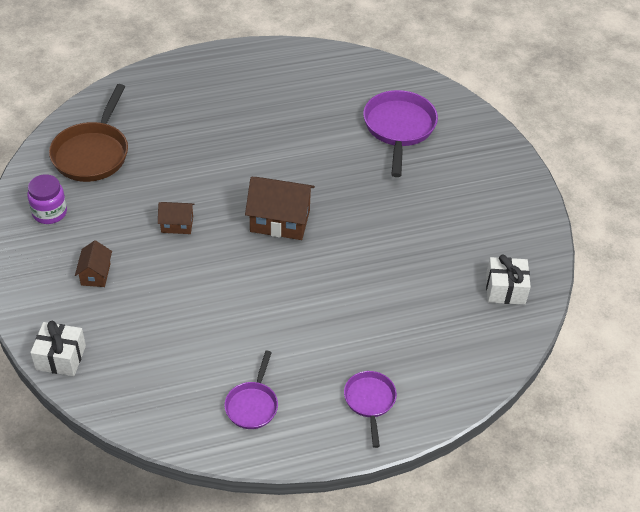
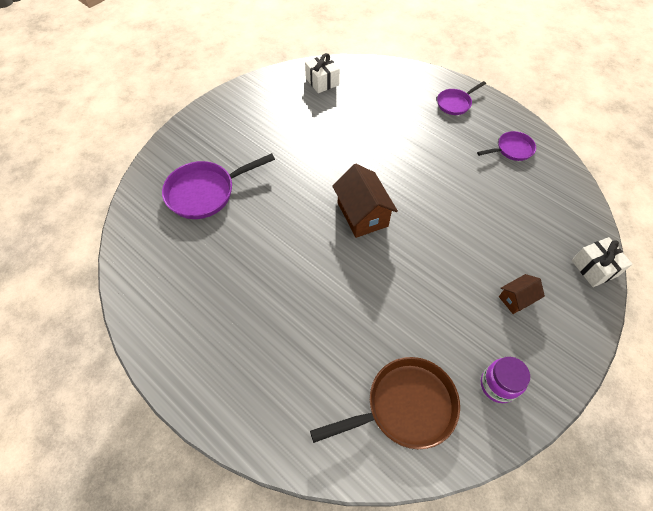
camera: 120 degrees left, 10 degrees up
(177, 225) = (423, 277): brown house -> none

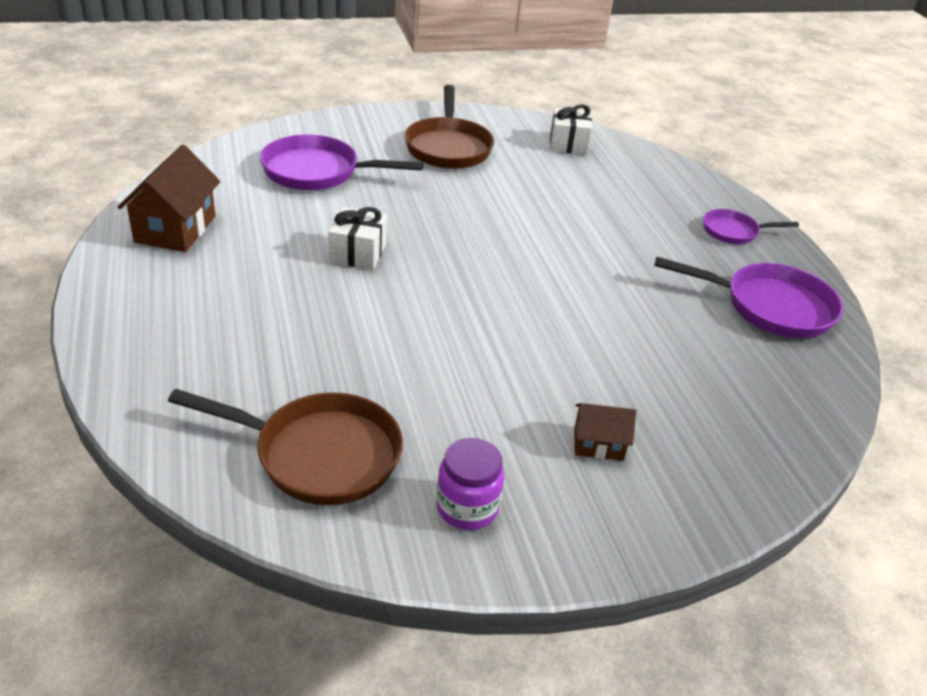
camera: 30 degrees right, 20 degrees down
(261, 124) = (448, 147): none -> brown pan
(362, 214) = (479, 269): brown house -> brown house (175, 229)
(512, 149) = (770, 307): purple pan -> purple pan, size x1.75
(594, 268) = (764, 479): white gift -> white gift (358, 253)

